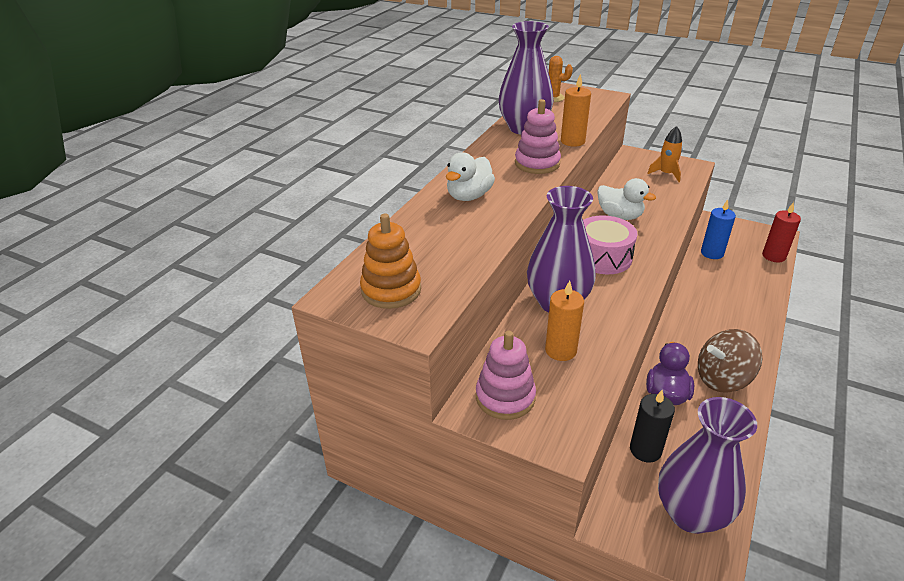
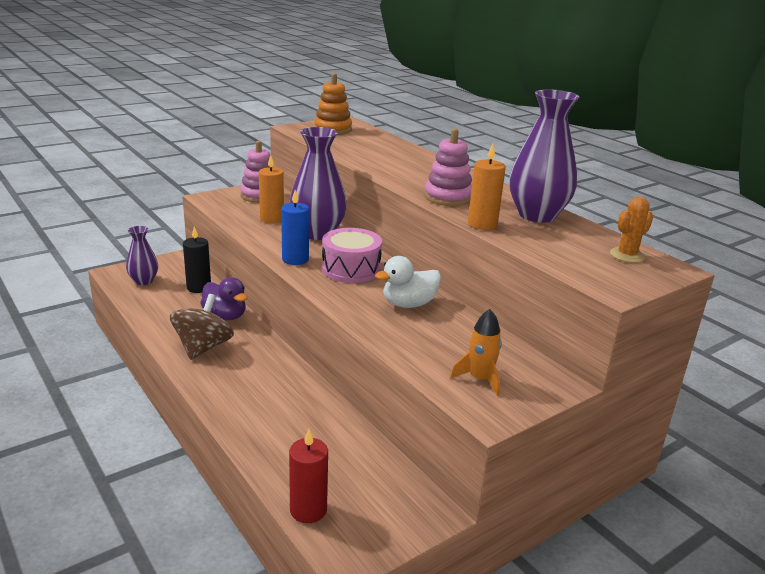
camera: 115 degrees right, 10 degrees down
(469, 196) = (417, 165): white duck -> none
(690, 513) = (144, 281): purple vase -> purple vase, size x0.56
(712, 253) = (364, 456): blue candle -> blue candle (295, 259)

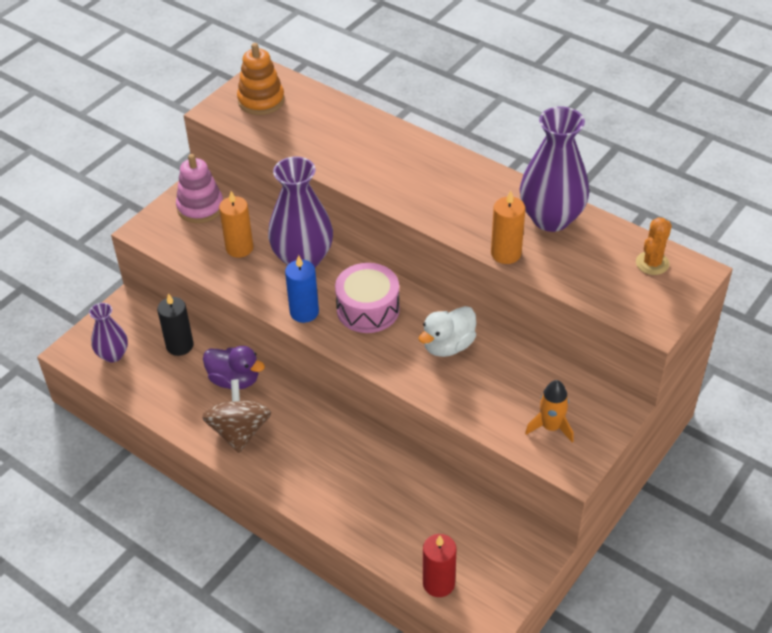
camera: 15 degrees left, 20 degrees up
(448, 197) = (453, 213): pink stacking toy -> none

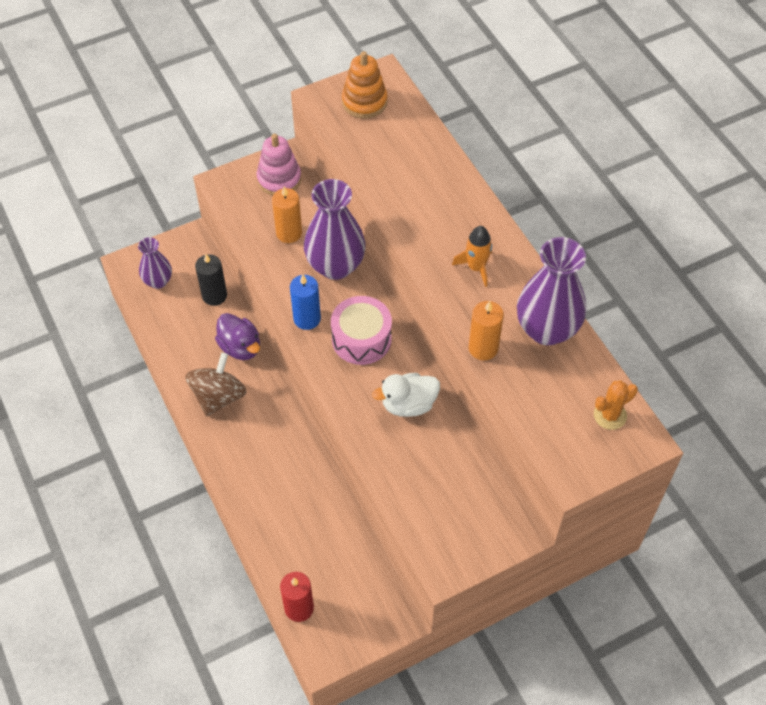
camera: 25 degrees right, 10 degrees up
(551, 427) = (449, 522): orange rocket -> orange rocket (476, 267)

